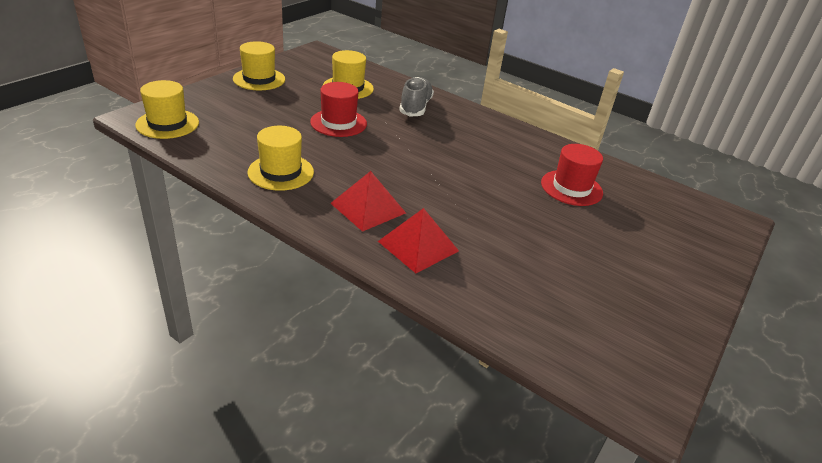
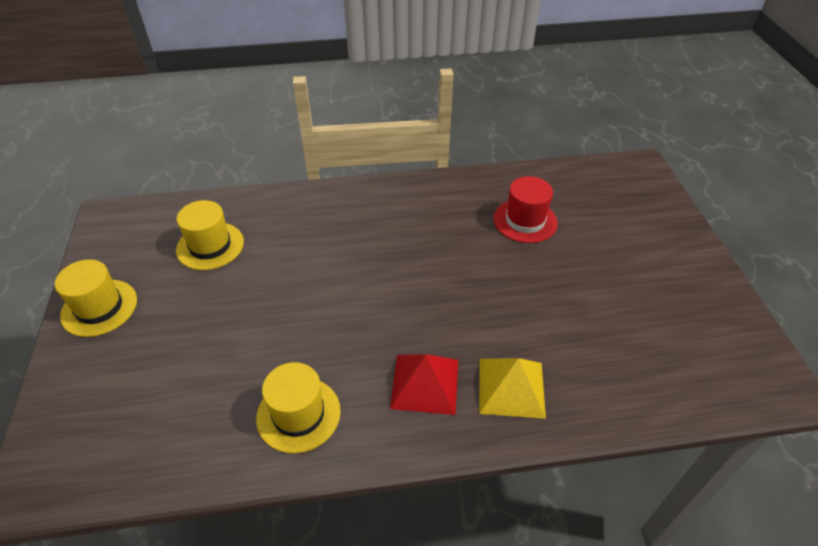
camera: 40 degrees left, 10 degrees up
(167, 124) = (86, 462): yellow hat -> none
(338, 123) = (264, 301): red hat -> none
(415, 107) = (304, 223): grey shoe -> none
(418, 246) = (511, 387): red pyramid -> yellow pyramid

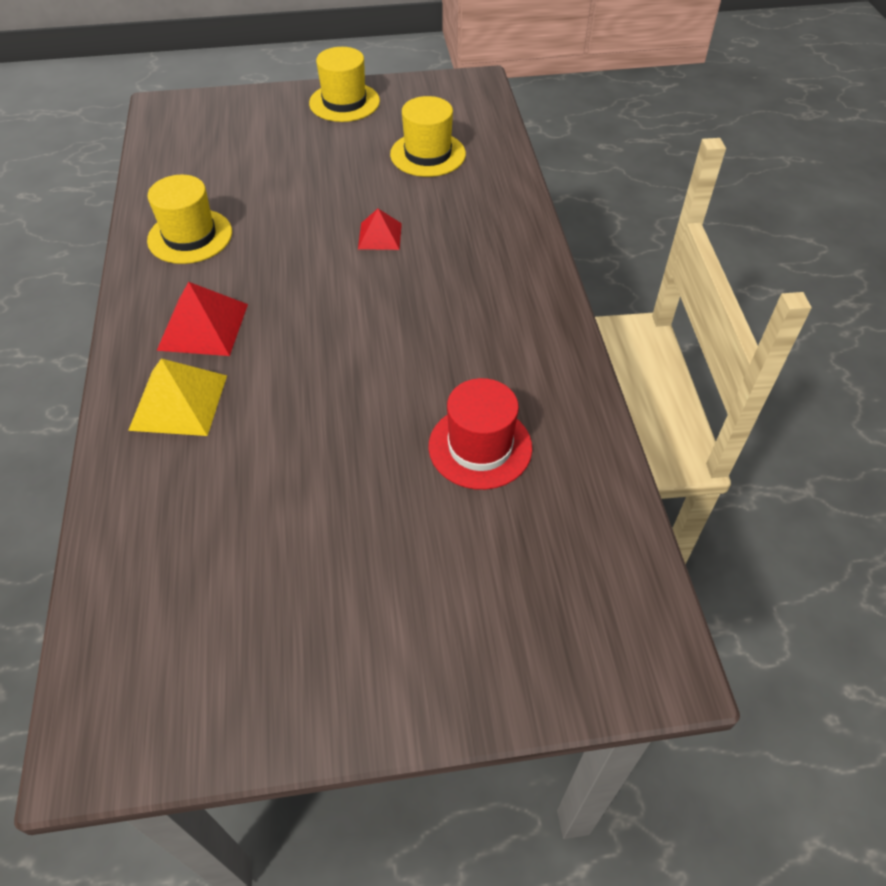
camera: 90 degrees right, 5 degrees up
(317, 273) = (380, 236): none -> red pyramid

